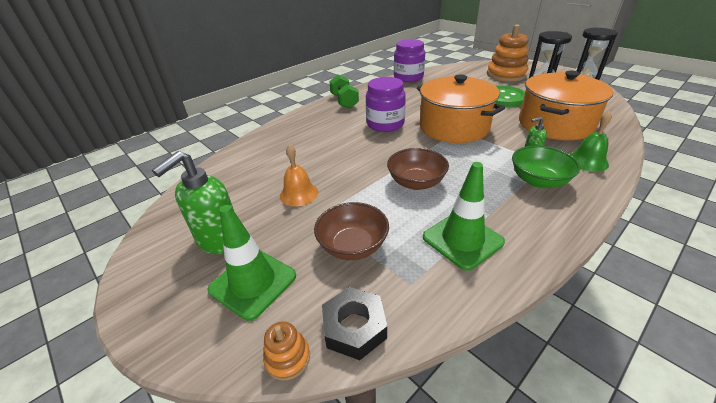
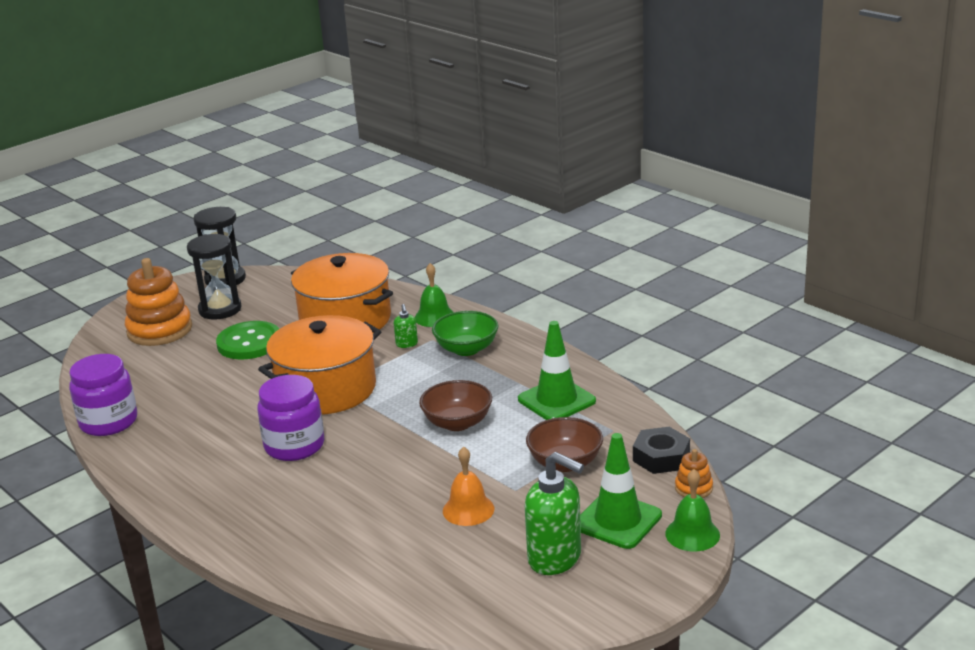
camera: 90 degrees left, 10 degrees down
(205, 348) = (692, 534): none -> green bell
(344, 101) = (183, 491): green dumbbell -> none

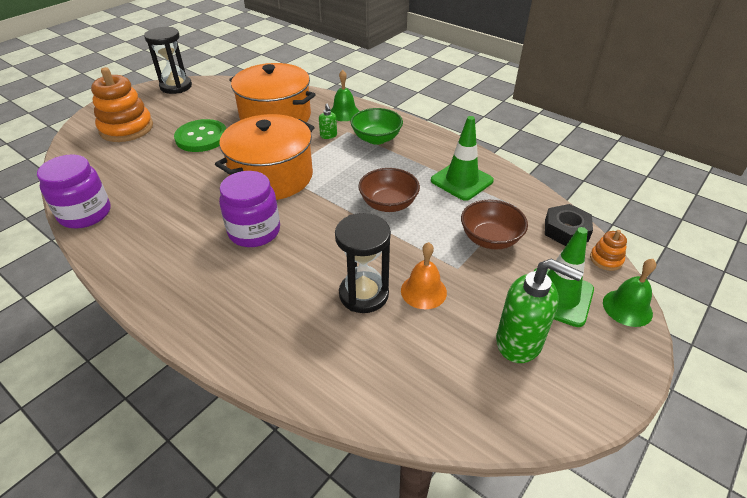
camera: 10 degrees left, 15 degrees up
(220, 309) = (174, 110): black hourglass -> black hourglass (363, 294)

